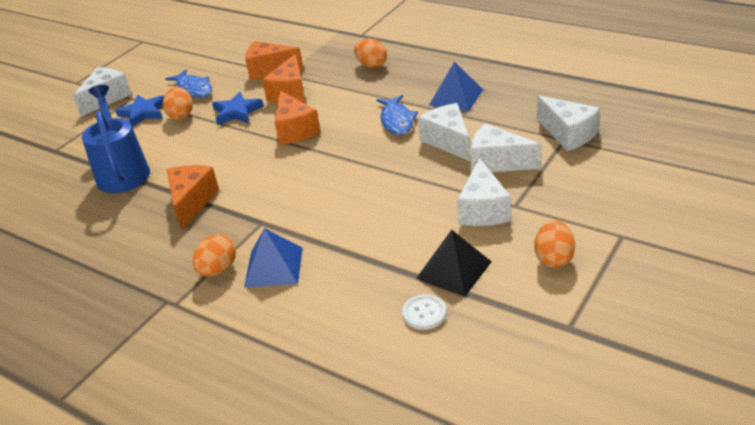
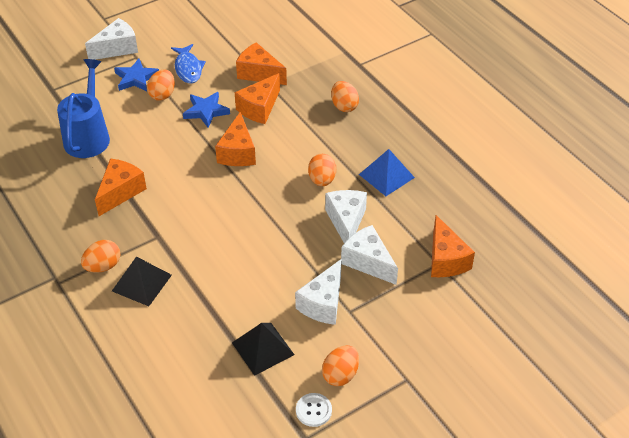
camera: 20 degrees right, 10 degrees up
(273, 267) = (141, 283): blue pyramid -> black pyramid
(397, 121) = (322, 180): blue fish -> orange egg
(424, 313) = (216, 375): white button -> white button (313, 410)
(568, 134) = (445, 259): white cheese -> orange cheese

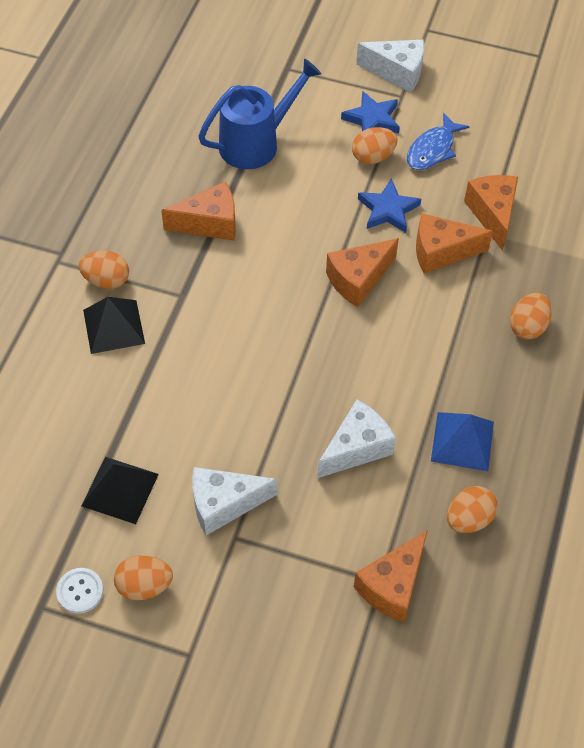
camera: 50 degrees right, 10 degrees up
(322, 180) = (394, 383): orange egg -> orange egg (468, 519)
(368, 262) = (318, 508): white cheese -> none

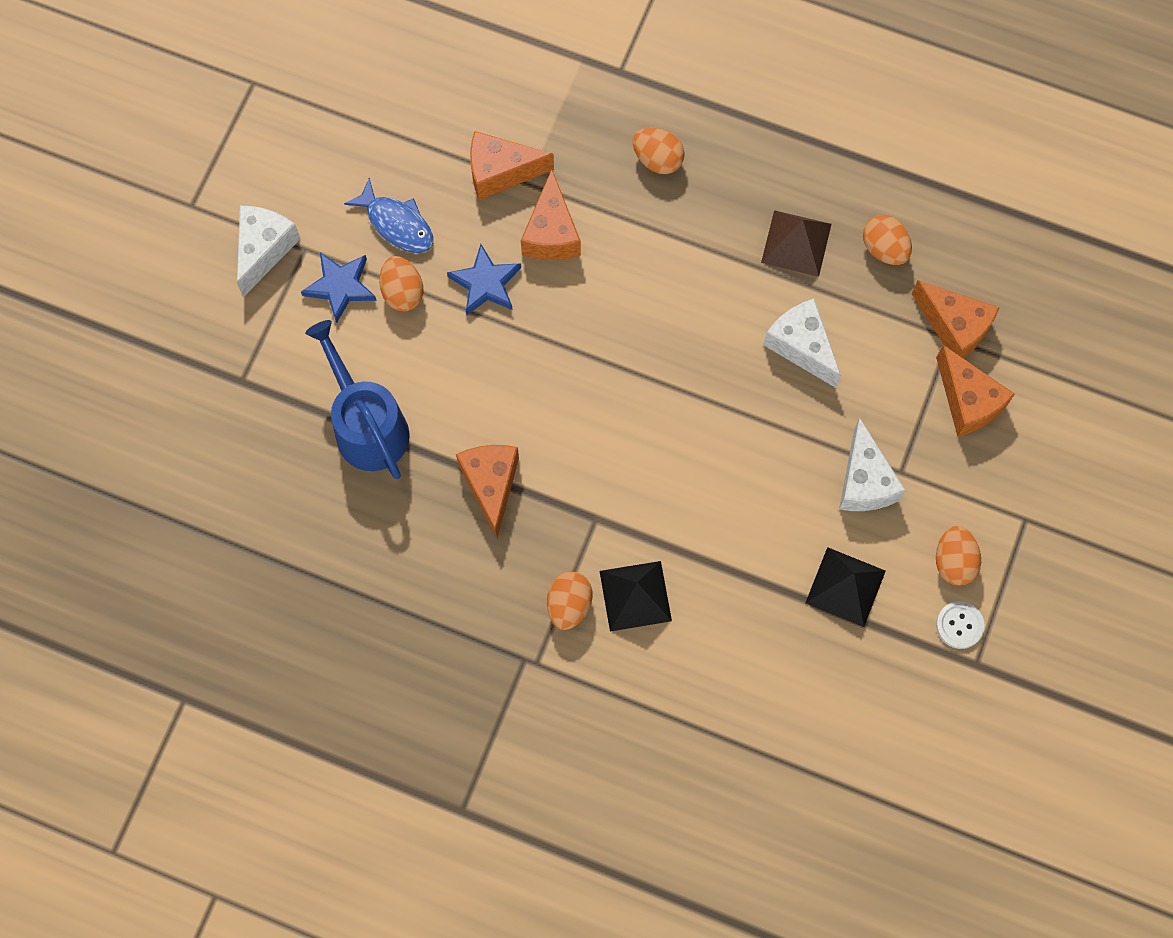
camera: 85 degrees left, 15 degrees up
(358, 279) = (584, 325): orange cheese -> orange cheese (968, 401)
(462, 441) = (796, 243): blue pyramid -> brown pyramid

